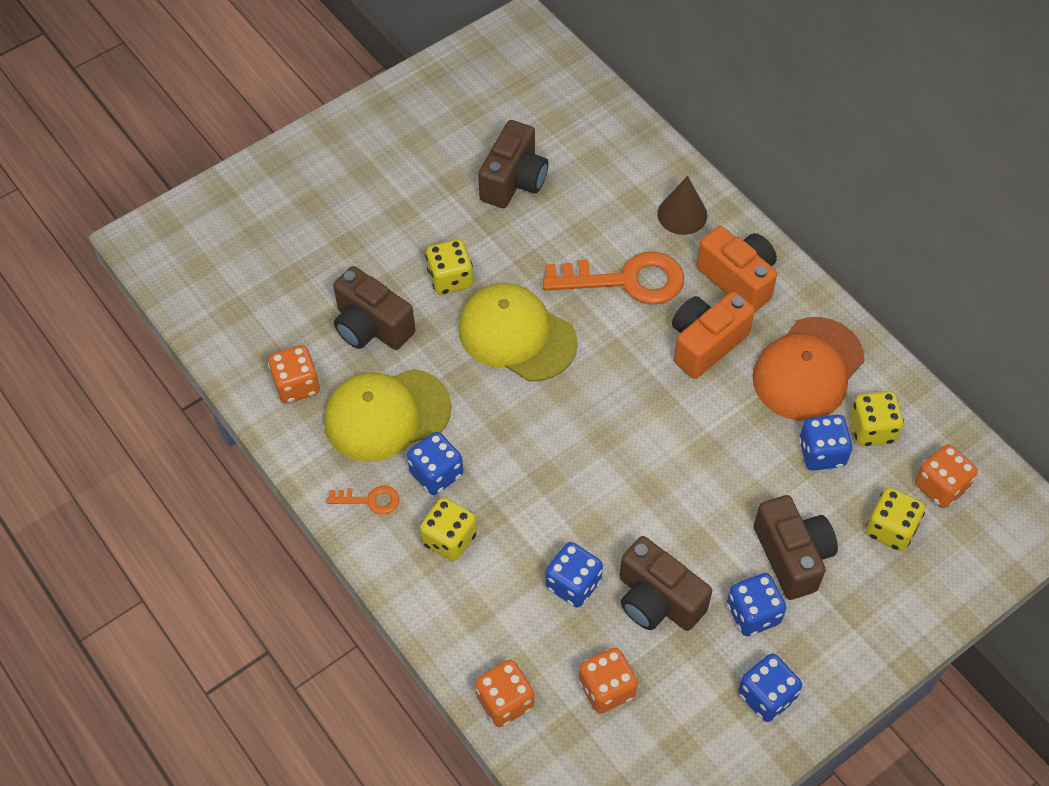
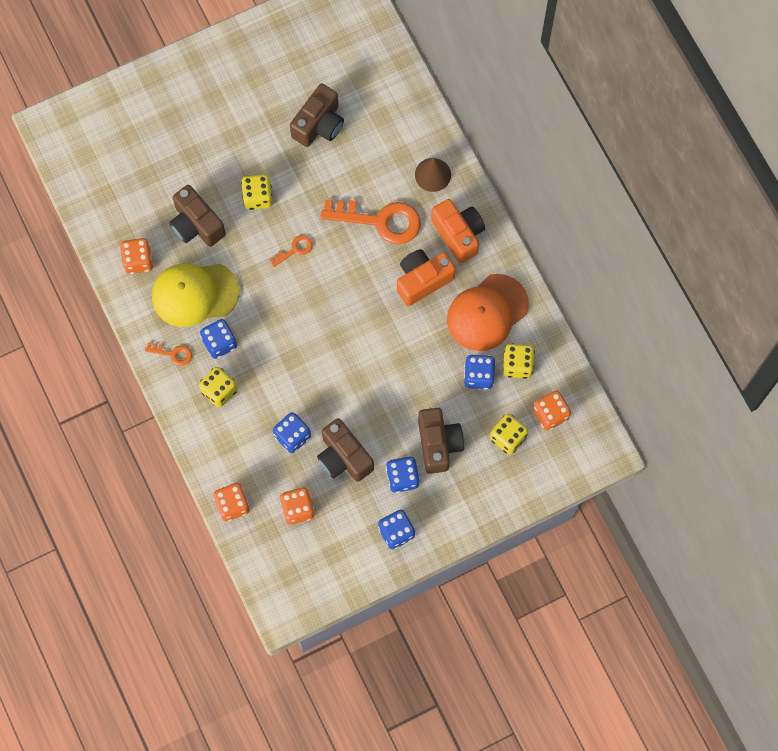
camera: 10 degrees right, 15 degrees up
(517, 335) = (294, 250): yellow cap -> orange key

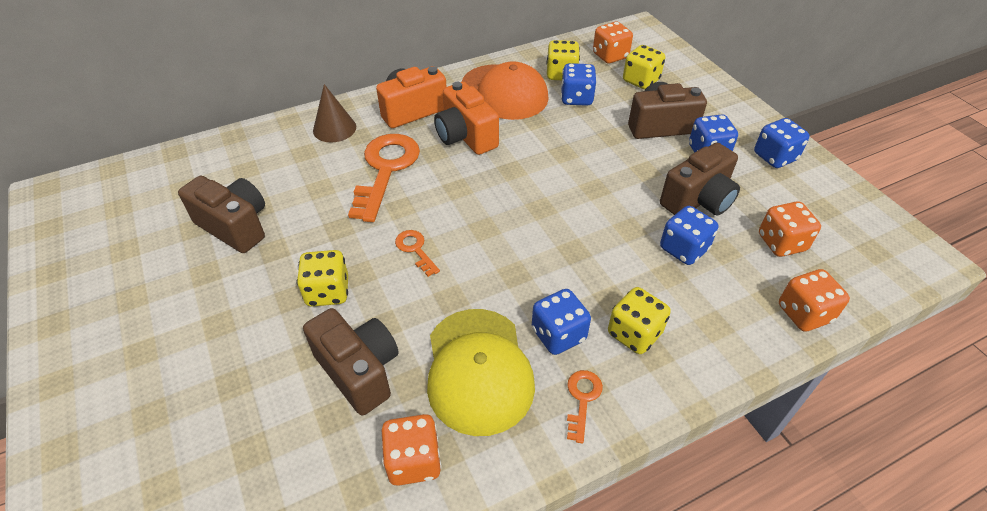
camera: 90 degrees left, 25 degrees down
(196, 225) = (359, 371): brown camera -> brown camera turned 90 degrees counterclockwise

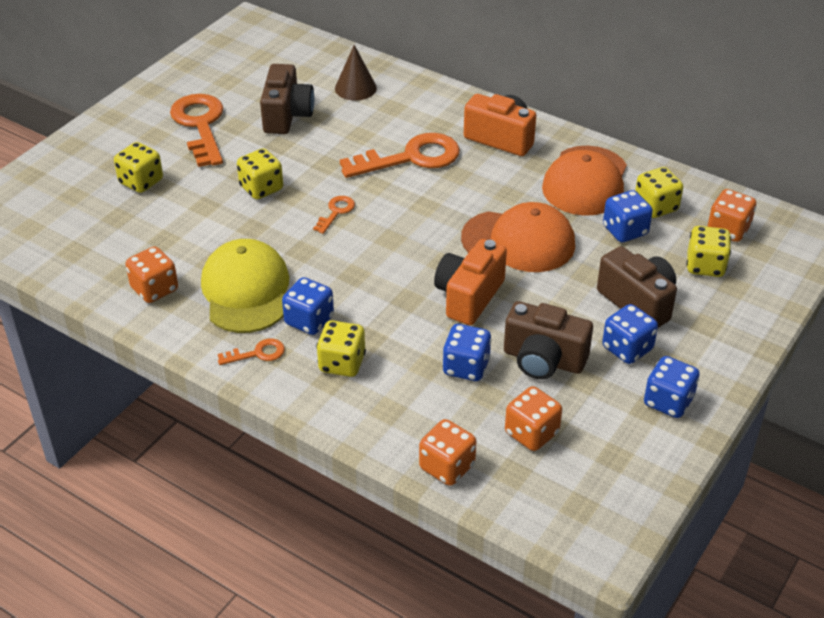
camera: 60 degrees right, 5 degrees down
(172, 302) = (200, 125): none -> orange key
(210, 399) = (141, 182): none -> yellow dice
(334, 128) = (435, 108): brown cone -> brown cone (355, 88)
(359, 371) = (206, 234): brown camera -> none
(465, 136) = (496, 183): orange camera -> orange camera (469, 296)
(478, 370) = (246, 291): yellow cap -> yellow cap turned 120 degrees clockwise
(547, 154) = (518, 241): none -> orange cap

